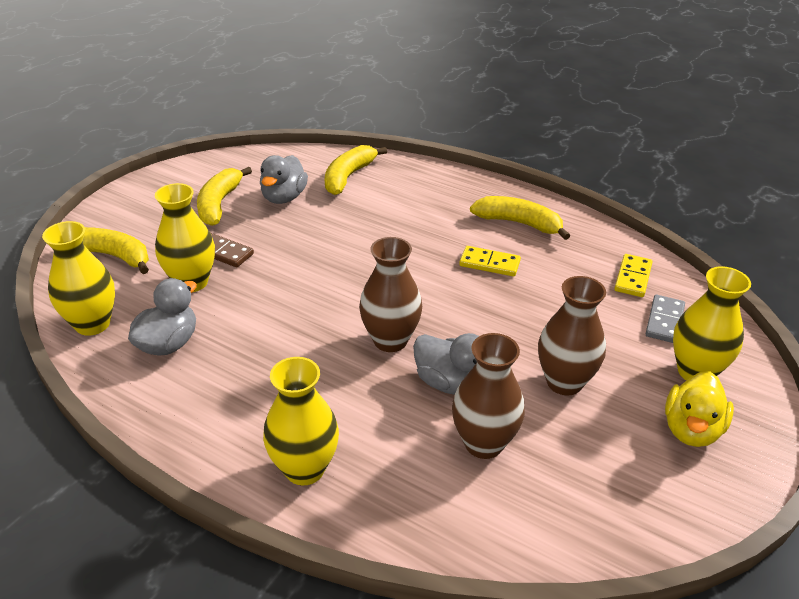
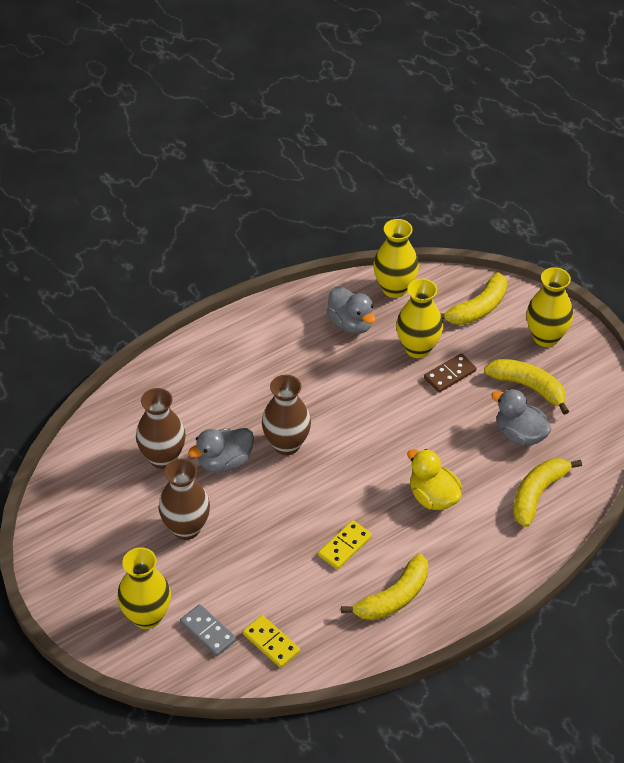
camera: 115 degrees right, 10 degrees up
(304, 469) = (198, 365): yellow vase -> yellow vase (546, 337)
(348, 177) = (537, 494): yellow banana -> yellow banana turned 105 degrees counterclockwise
(691, 429) = (102, 578): yellow duck -> yellow duck (433, 497)

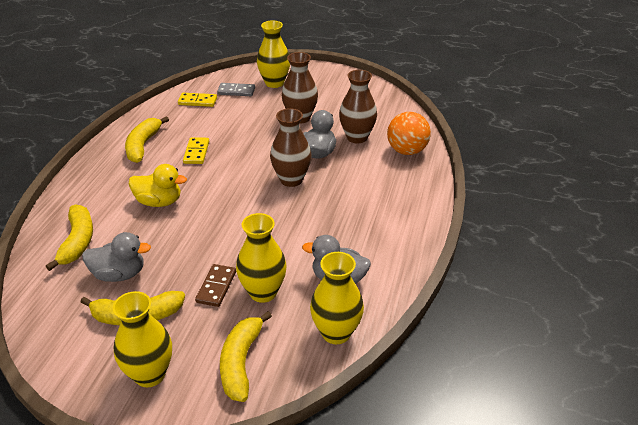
camera: 140 degrees right, 10 degrees down
(139, 408) = (407, 151): none -> orange ball

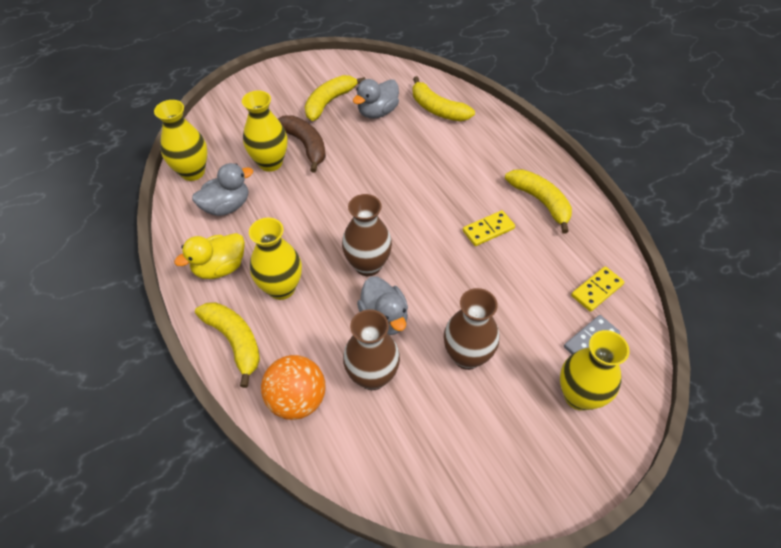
camera: 135 degrees right, 15 degrees up
(150, 374) = (279, 87): yellow vase -> yellow vase (281, 288)
(159, 202) = (437, 168): yellow duck -> yellow duck (220, 268)
(196, 152) = (488, 230): yellow domino -> yellow domino turned 75 degrees counterclockwise
(216, 287) = (306, 145): brown domino -> brown banana
(241, 362) = (235, 122): yellow banana -> yellow banana (235, 341)

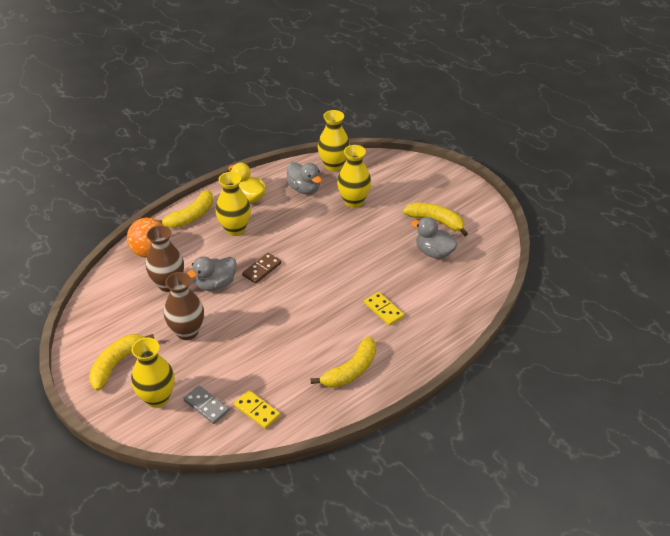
camera: 80 degrees right, 10 degrees down
(306, 145) = (378, 217): brown banana -> none
(368, 265) = (262, 269): brown vase -> brown domino
(437, 109) = (452, 291): yellow banana -> yellow banana (117, 364)
(488, 230) = (310, 336): yellow domino -> yellow domino (383, 310)

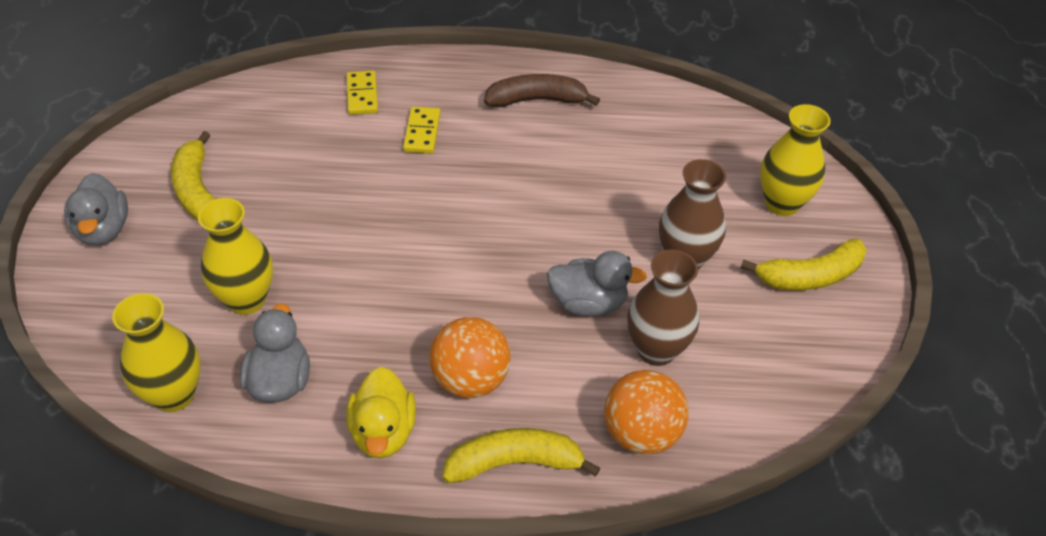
camera: 140 degrees left, 5 degrees up
(206, 406) = (729, 162): grey domino -> none
(235, 229) = (470, 380): yellow vase -> orange ball
(257, 410) = (676, 125): yellow domino -> yellow domino (362, 95)
(262, 269) = (503, 282): brown domino -> none
(350, 370) = (537, 100): yellow banana -> brown banana
(434, 252) = (267, 155): grey duck -> grey duck (103, 229)

